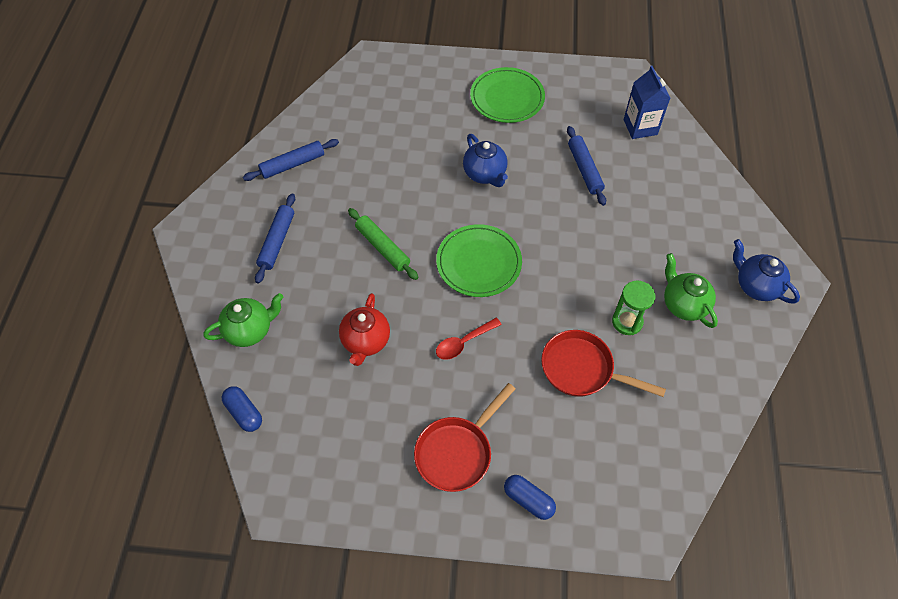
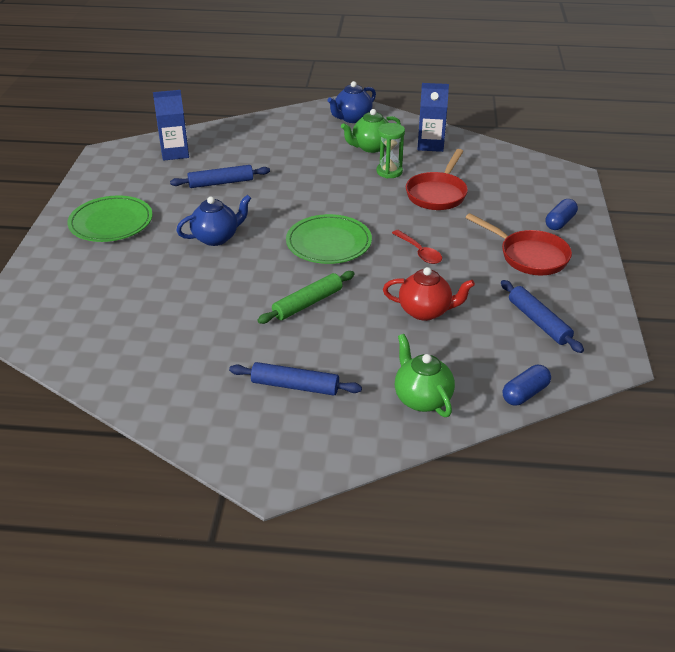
camera: 90 degrees left, 20 degrees down
(292, 164) = (172, 381): blue rolling pin -> blue rolling pin (538, 322)
(702, 371) = (430, 145): none -> blue carton

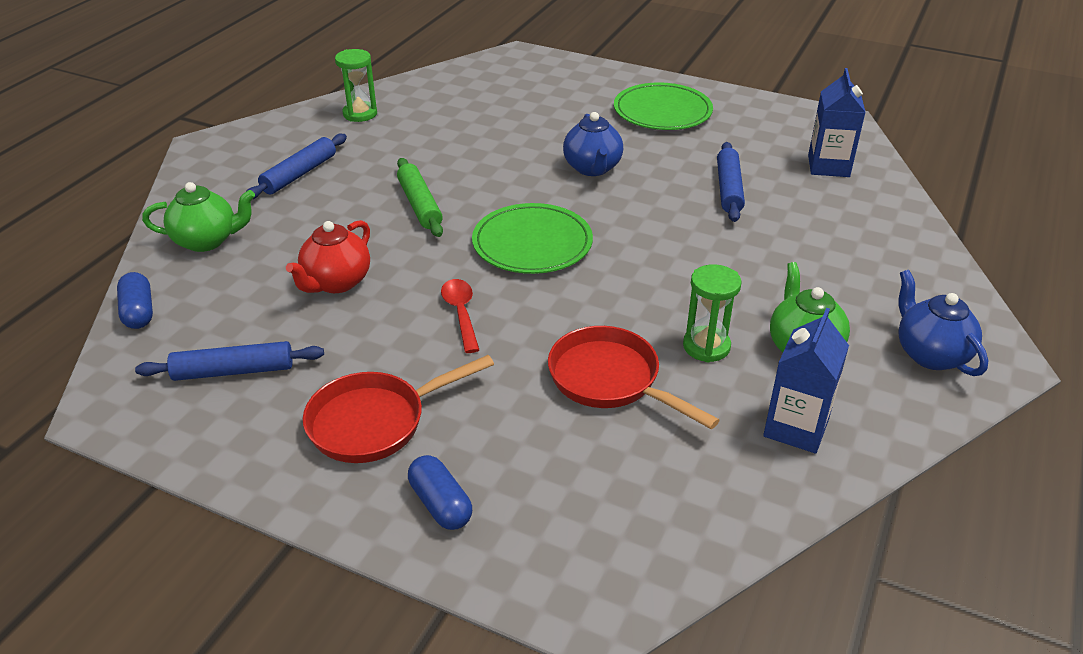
camera: 110 degrees right, 0 degrees up
(165, 388) = (360, 114): none -> green hourglass
(419, 252) = (461, 313): red spoon -> red spoon turned 90 degrees clockwise

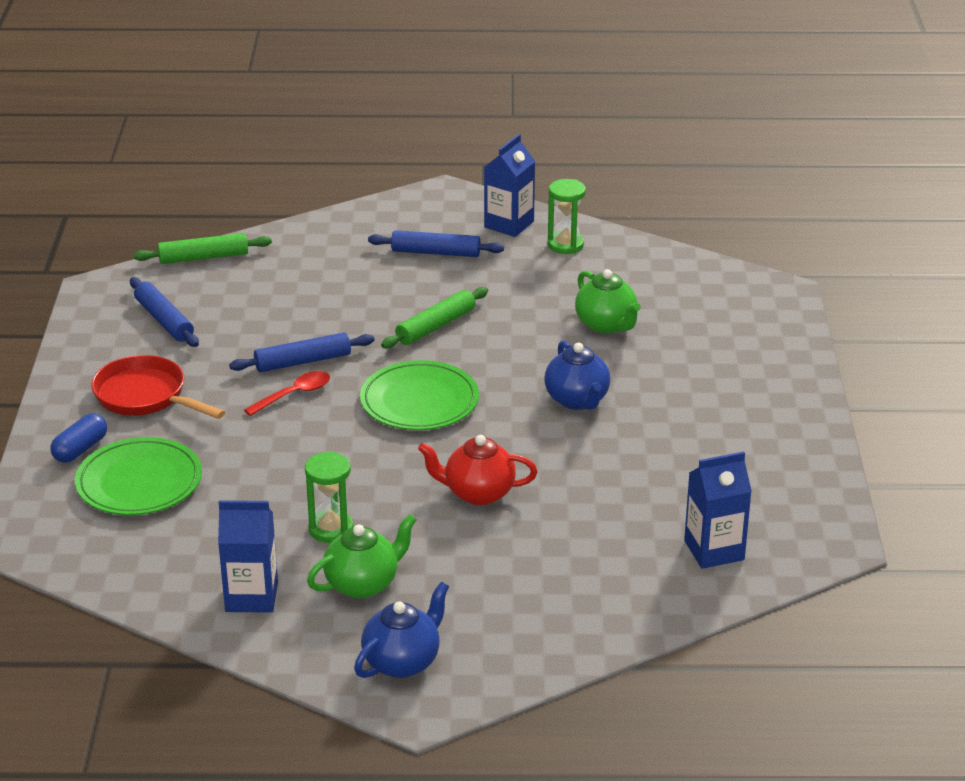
camera: 65 degrees right, 5 degrees down
(138, 312) = (203, 257): blue capsule -> green rolling pin
(207, 241) = (308, 249): green teapot -> green teapot (606, 325)
(297, 129) = (509, 224): none -> blue carton
(336, 282) = (295, 325): red teapot -> red teapot (478, 493)
(592, 168) = (577, 400): blue teapot -> blue teapot turned 75 degrees counterclockwise
(610, 380) = (255, 489): red pan -> none
(662, 111) = (738, 415): green plate -> green plate (139, 482)
(728, 189) = (607, 491): blue rolling pin -> blue rolling pin (303, 361)

